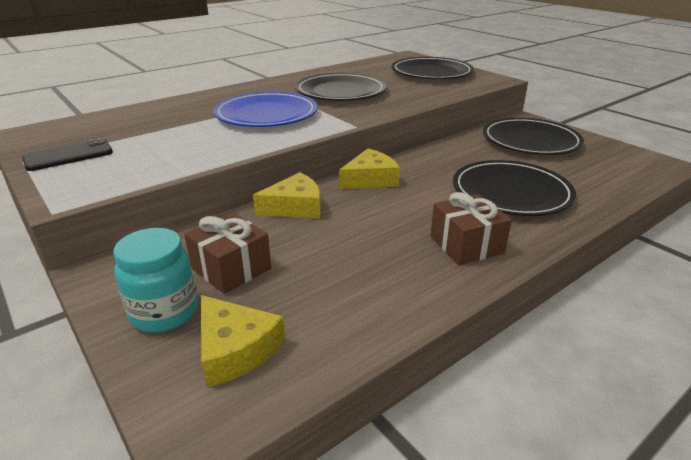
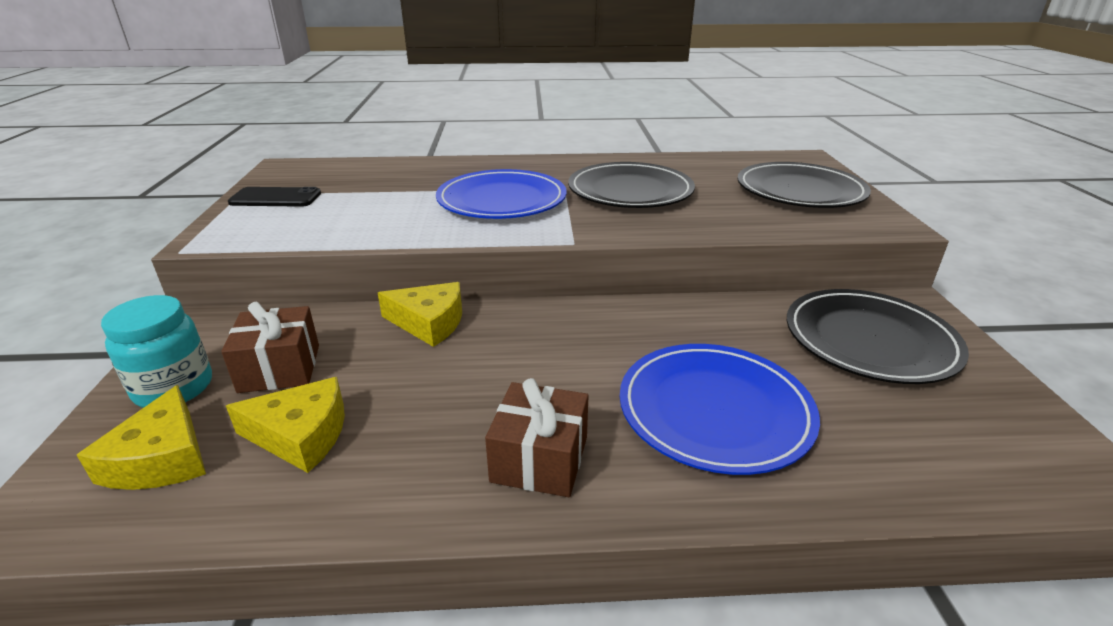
camera: 35 degrees right, 0 degrees up
(370, 179) = (555, 318): yellow cheese -> yellow cheese (301, 435)
(511, 192) = (714, 411): black plate -> blue plate

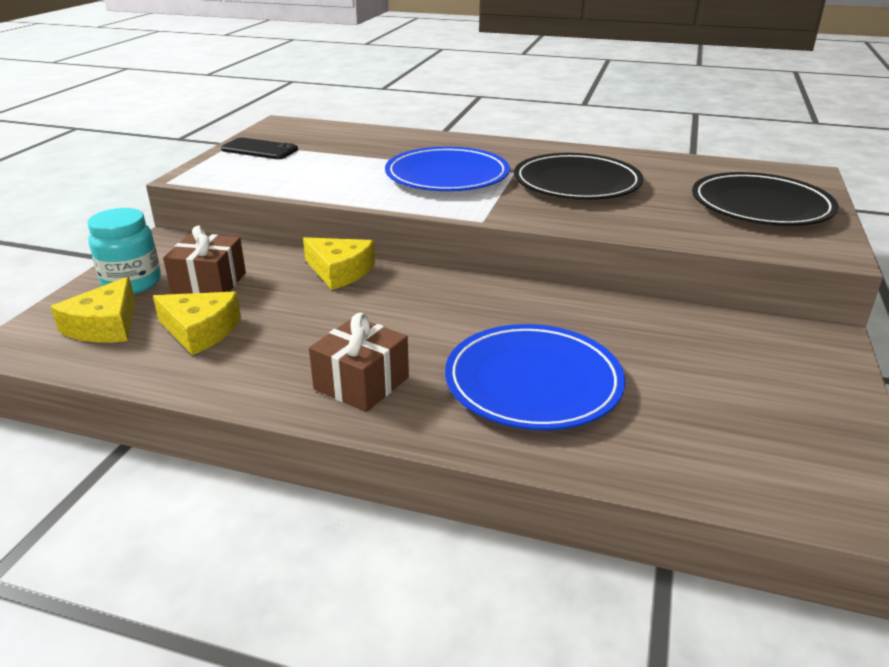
camera: 20 degrees right, 0 degrees up
(870, 340) = (740, 359): black plate -> none

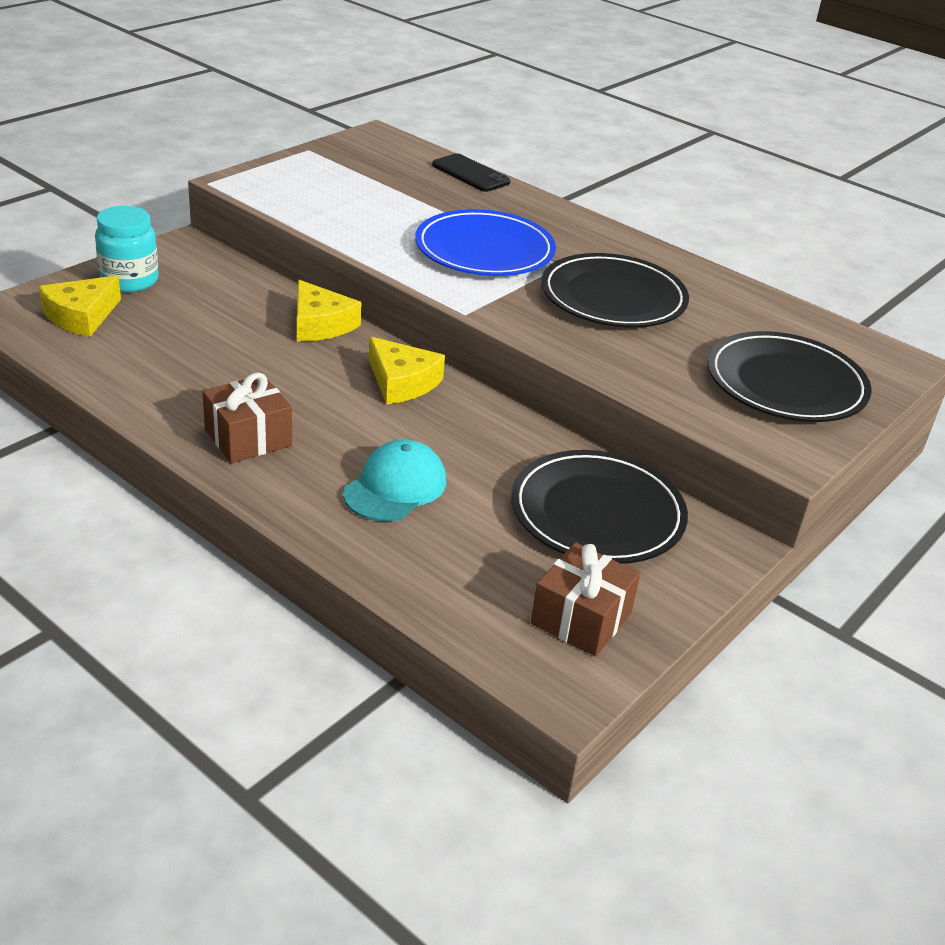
camera: 20 degrees right, 5 degrees up
(200, 330) = (154, 346): yellow cheese -> yellow cheese (401, 382)
(209, 283) = (194, 301): brown gift -> brown gift (581, 618)
(259, 150) = (325, 165): black phone -> black phone (470, 174)
(533, 382) = (395, 487): blue plate -> turquoise cap
(709, 347) = (597, 513): none -> black plate

